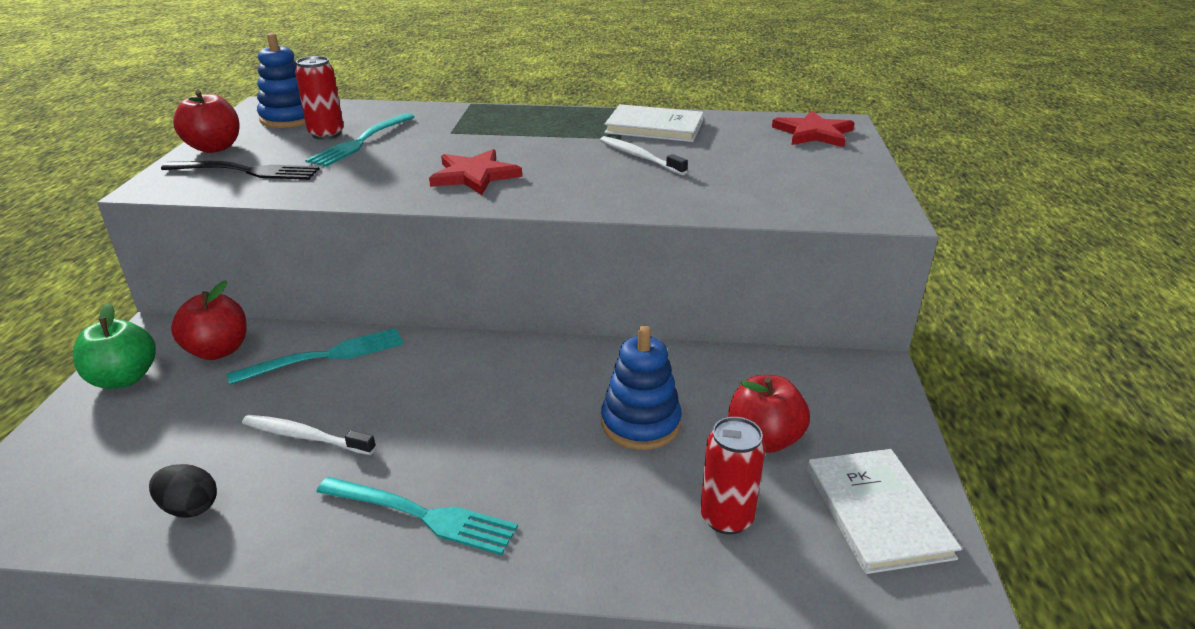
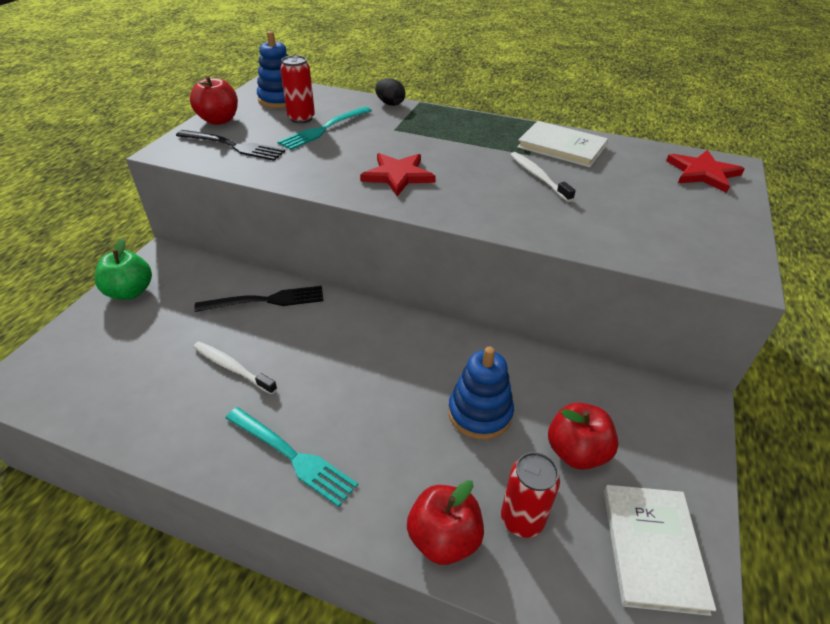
camera: 15 degrees right, 10 degrees up
(190, 508) = (141, 409): black egg -> black egg (390, 104)
(218, 350) = (196, 281): red apple -> red apple (444, 538)
(325, 356) = (266, 300): turquoise fork -> black fork

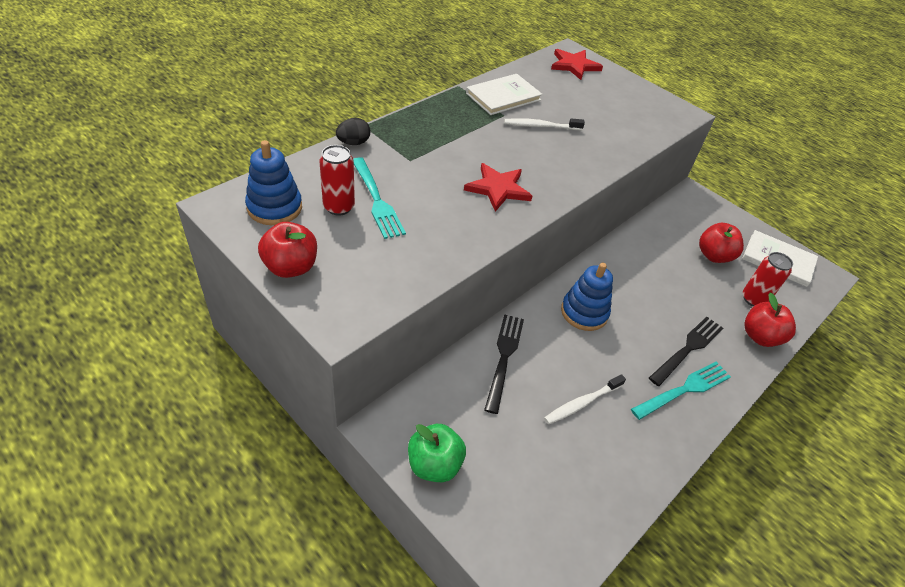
camera: 70 degrees left, 5 degrees up
(233, 146) = (367, 271): black fork -> black fork (687, 349)
(480, 413) = (673, 282): blue stacking toy -> blue stacking toy (584, 312)

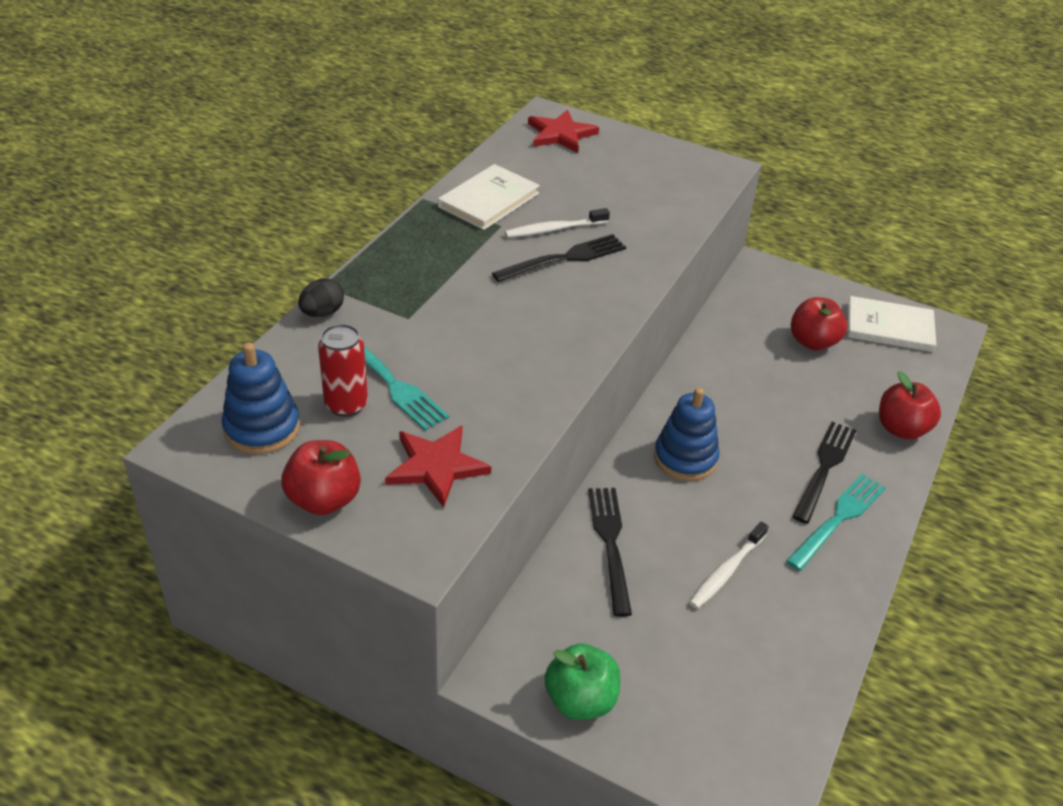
camera: 15 degrees left, 5 degrees down
(498, 188) = (537, 327): red star -> red star (436, 466)
(539, 147) = (564, 259): none -> black fork
(753, 299) = (878, 384): red can -> none

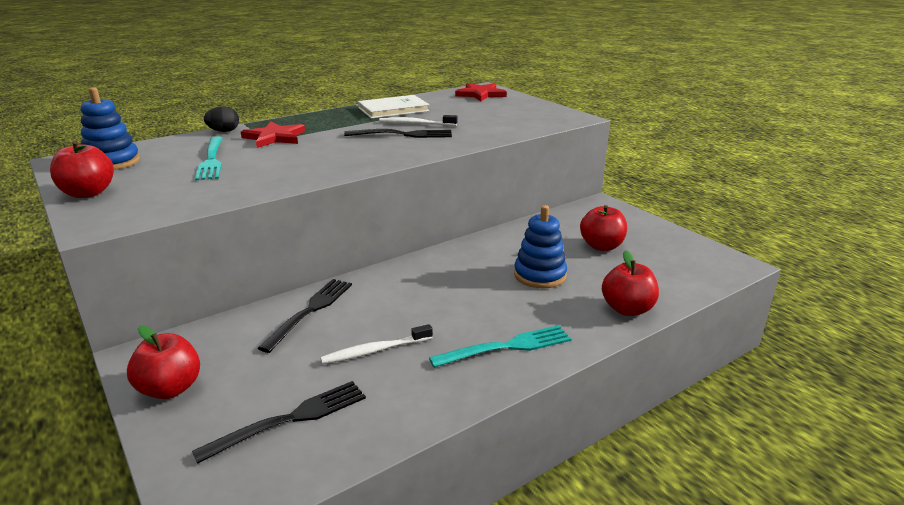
camera: 30 degrees right, 15 degrees down
(346, 405) = (171, 163): red can -> none
(436, 466) = (173, 195): red star -> red star (274, 137)
(580, 700) = (170, 389): green apple -> red apple
(685, 458) = (424, 282): blue stacking toy -> blue stacking toy (540, 275)
(824, 468) = (530, 314): black fork -> black fork (290, 419)
(889, 327) = (679, 252): white book -> none

